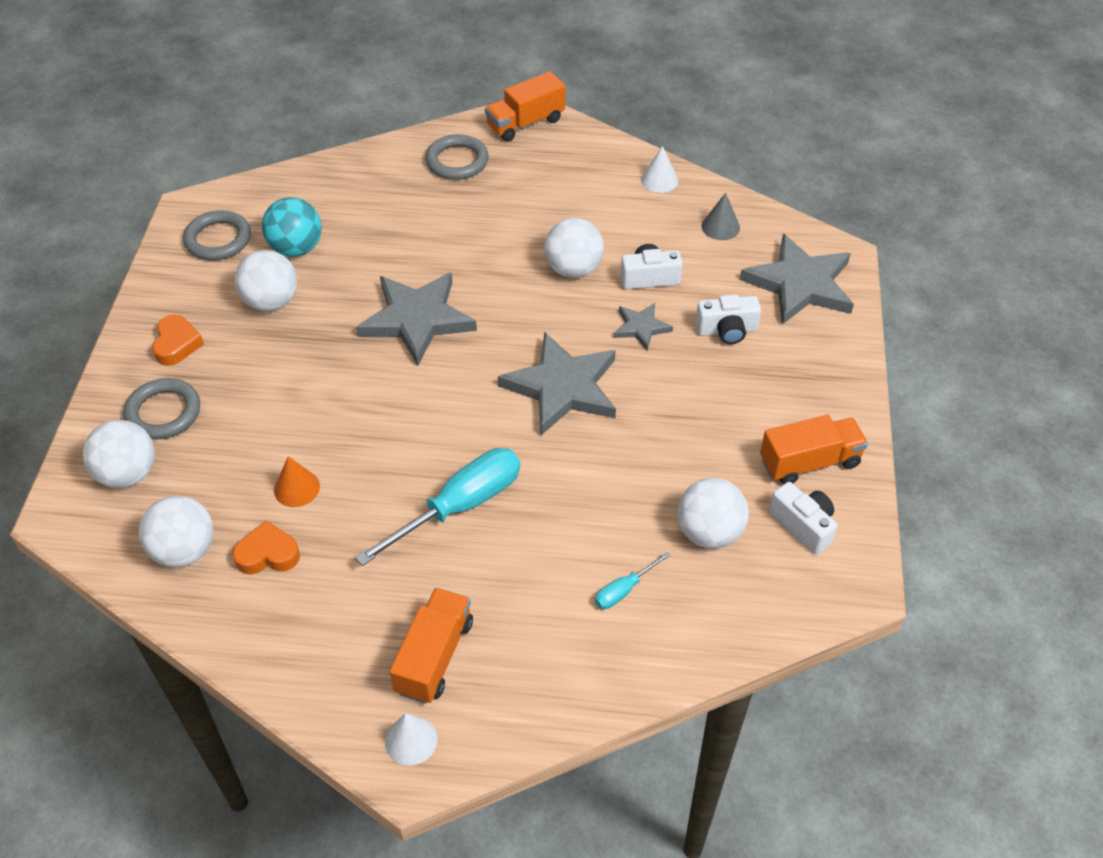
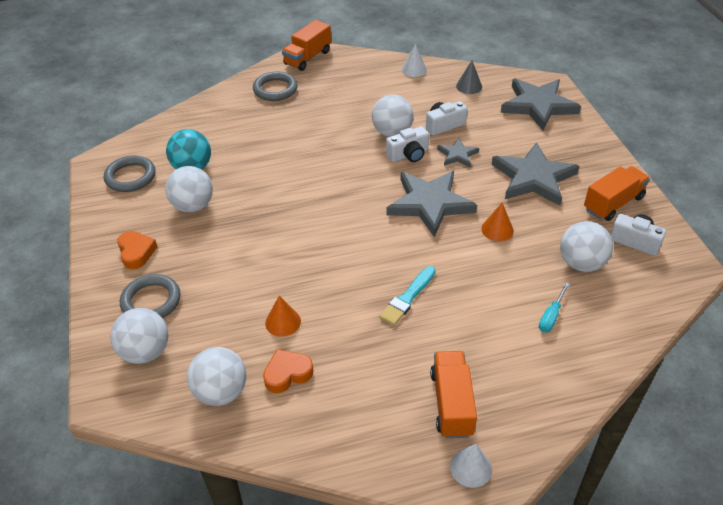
camera: 20 degrees left, 5 degrees down
(417, 319) = (305, 189): grey star -> grey star (533, 178)
(460, 506) = (407, 298): turquoise screwdriver -> turquoise brush
(628, 450) = (497, 229): none -> orange cone
(727, 330) = (512, 142): white camera -> white camera (408, 155)

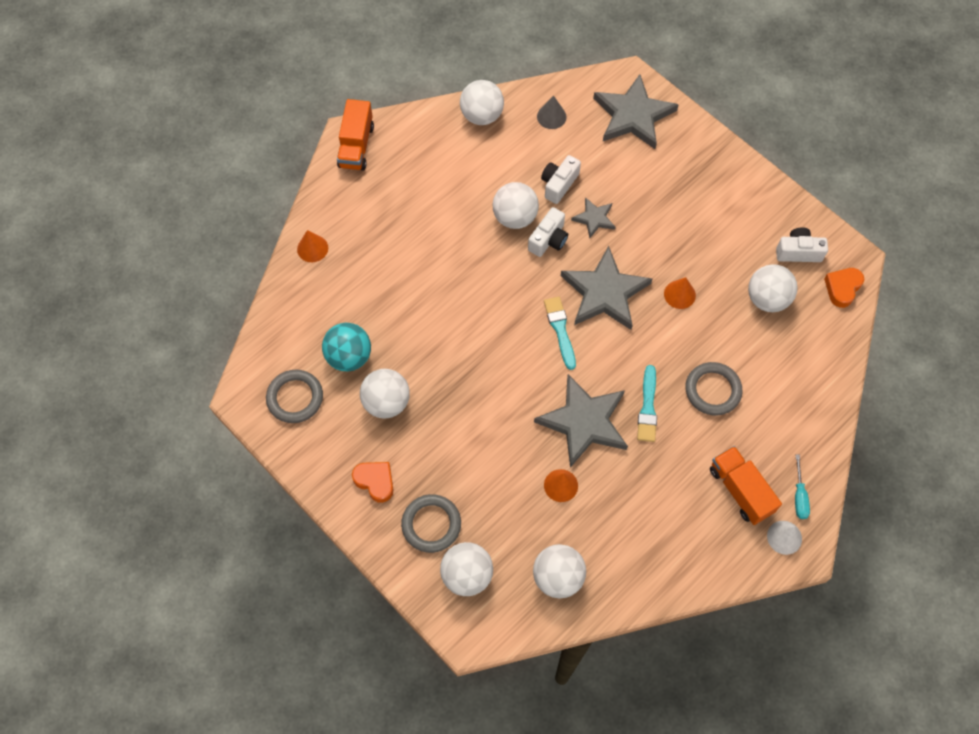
camera: 30 degrees left, 20 degrees up
(226, 99) = (312, 248): none -> orange cone
(275, 89) = (355, 210): grey ring -> grey ring (712, 390)
(287, 374) = (599, 532): orange heart -> orange heart (842, 288)
(372, 214) = (560, 330): none -> turquoise brush
(414, 70) = (481, 116): white cone -> white ball
(533, 178) = (678, 216): grey star -> grey star (584, 422)
(551, 316) = (771, 367): turquoise screwdriver -> turquoise screwdriver (799, 496)
(613, 203) = (761, 215): orange truck -> none

